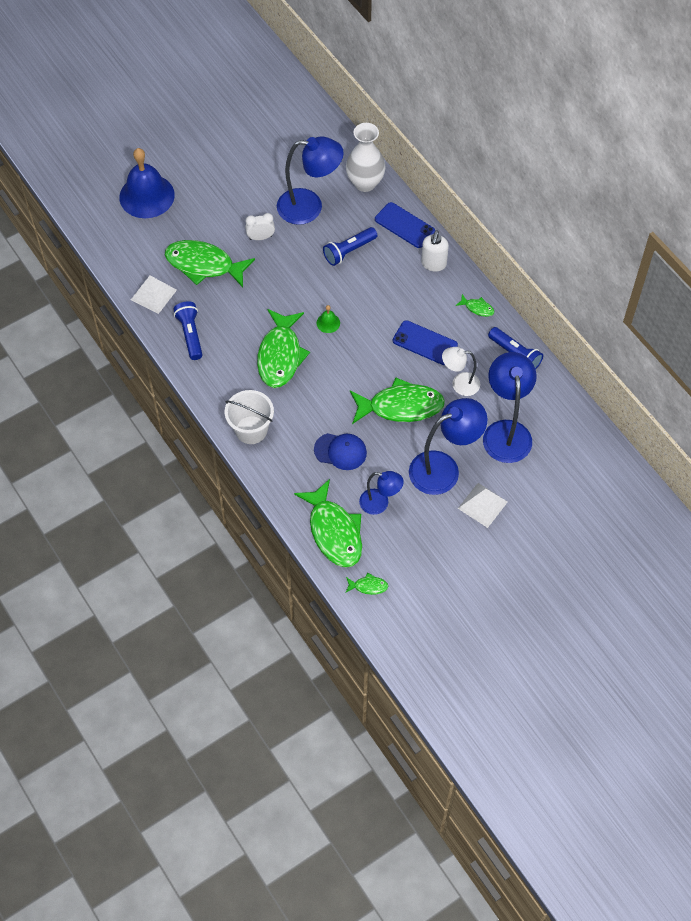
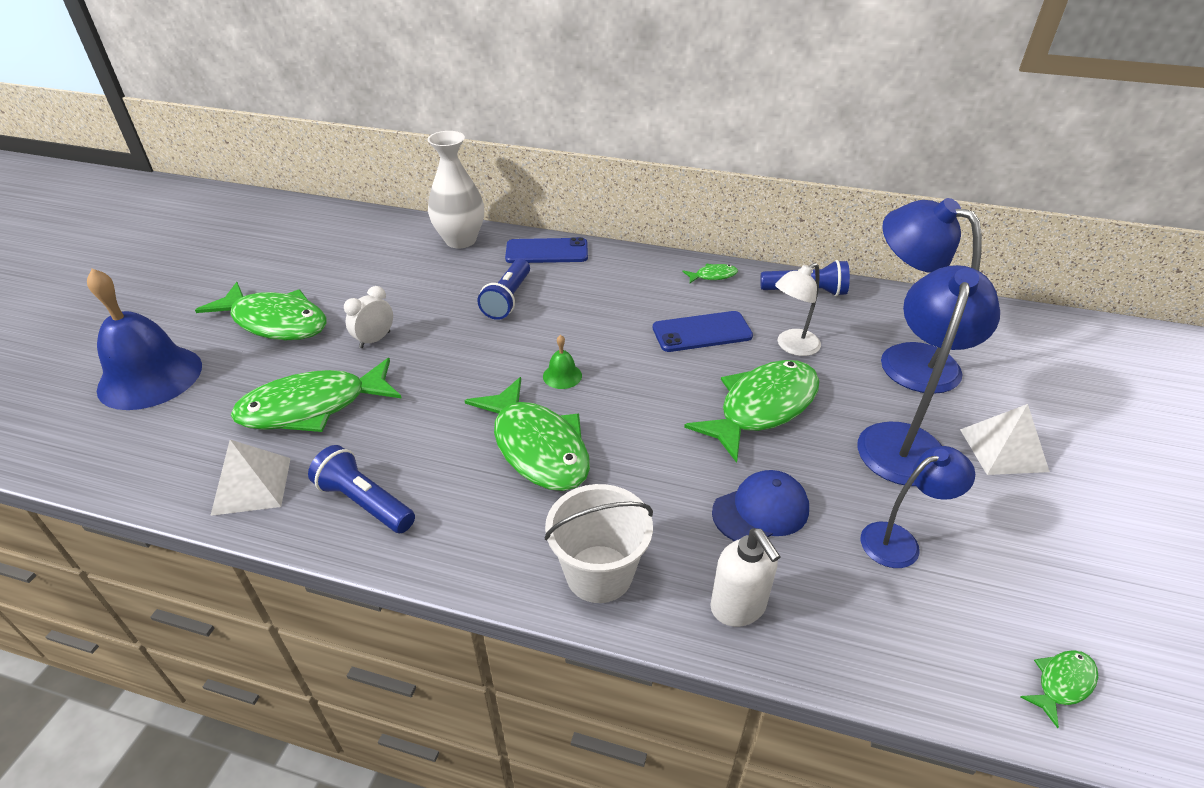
camera: 40 degrees left, 20 degrees down
(309, 207) = (413, 285): blue lamp -> none
(334, 531) = (901, 635): green fish -> green fish (275, 322)
(433, 264) = (618, 265): white soap dispenser -> white soap dispenser (738, 607)

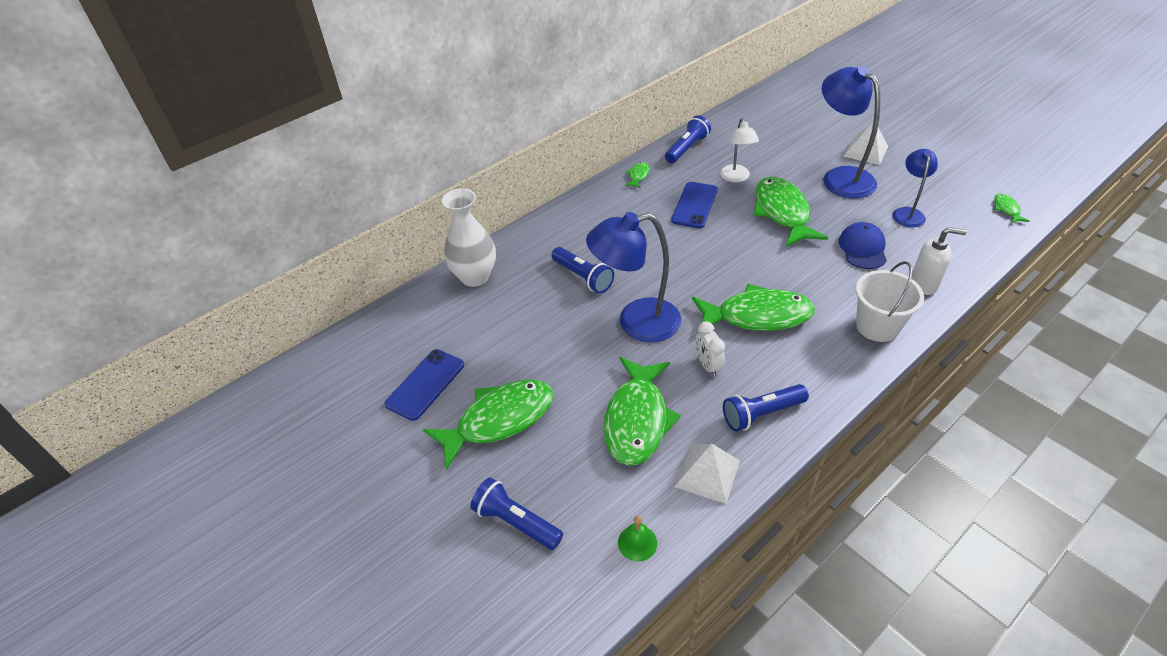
camera: 55 degrees left, 5 degrees up
(150, 377) = (516, 522): blue bell -> blue flashlight
(375, 340) = (576, 364): white clock -> white clock (707, 365)
(547, 251) = (536, 237): blue phone -> blue phone (425, 384)
(562, 376) = (694, 281): green bell -> green bell (637, 542)
(904, 360) = (777, 146): blue lamp -> blue lamp (636, 322)

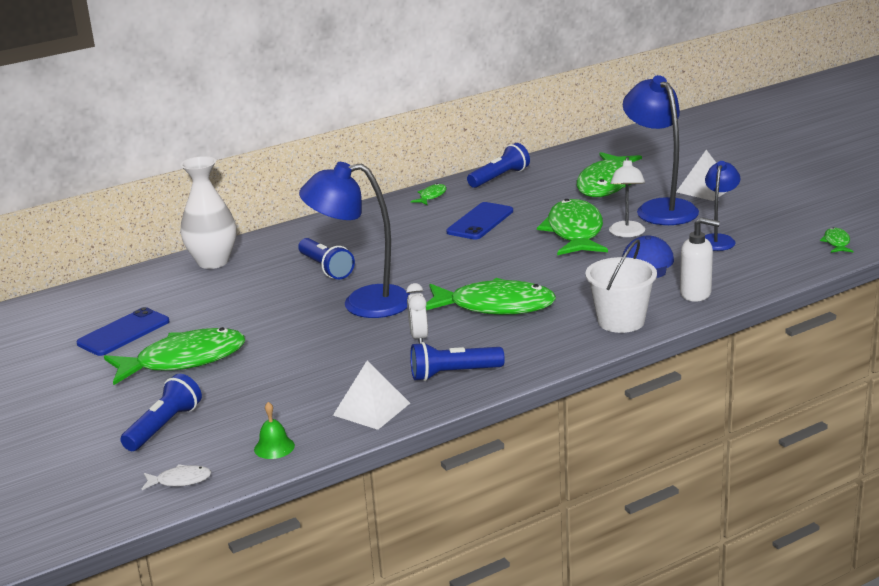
camera: 10 degrees right, 20 degrees down
(516, 522) = (164, 426): blue flashlight -> blue flashlight turned 75 degrees clockwise
(564, 607) = (180, 480): none -> white fish
(637, 419) = (322, 369): green fish -> green fish (606, 184)
(736, 177) = (540, 203): white lamp -> white lamp (627, 233)

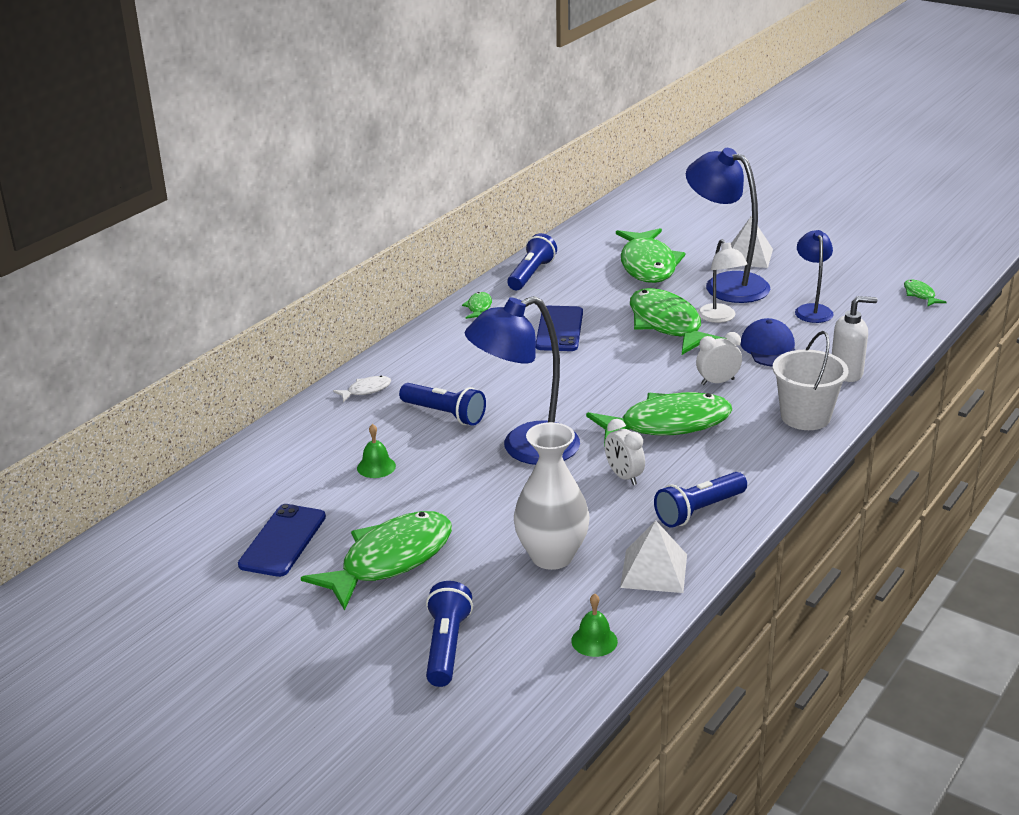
camera: 25 degrees left, 5 degrees up
(180, 480) = (529, 707): white fish -> white fish (366, 390)
(213, 262) = (305, 430): white vase -> white vase (552, 556)
(238, 296) = (376, 467): none -> green bell
(572, 282) = (717, 382): none -> white clock

